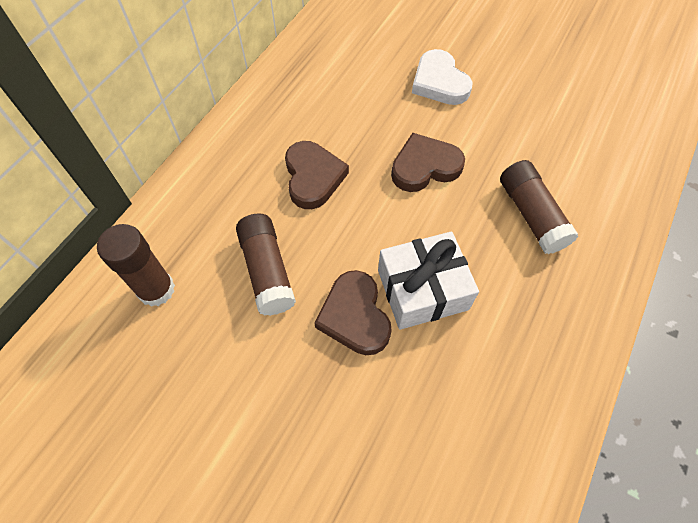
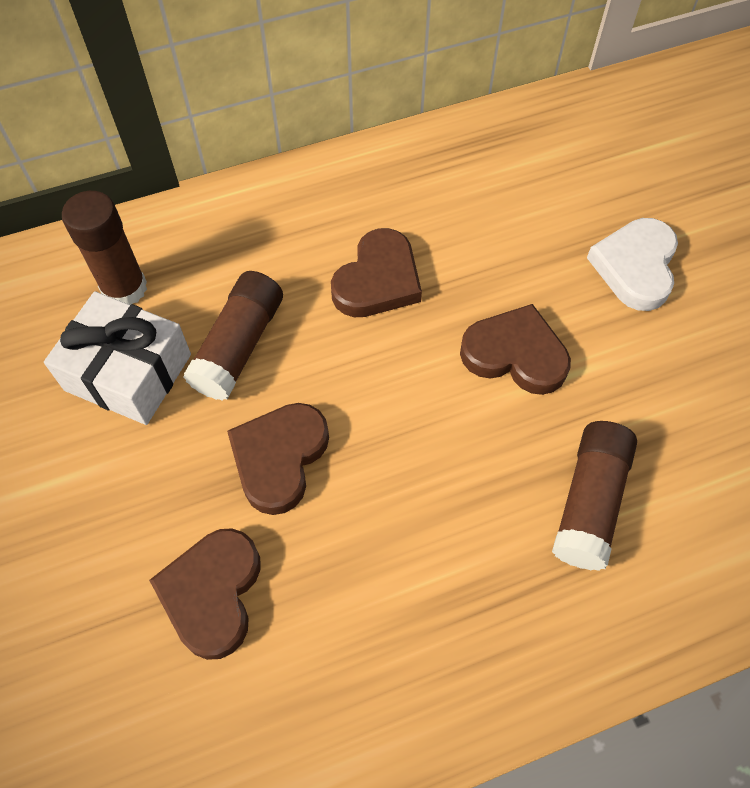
camera: 40 degrees right, 0 degrees up
(392, 422) = (212, 593): none -> brown heart
(422, 290) = (376, 487): white gift -> white gift (128, 372)

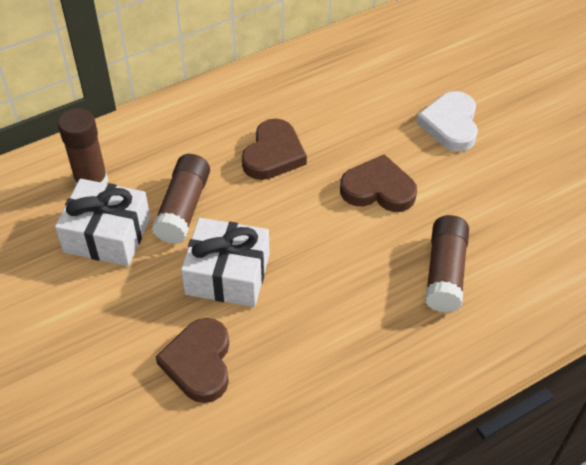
camera: 10 degrees left, 10 degrees down
(279, 458) = (227, 274): brown heart -> white gift

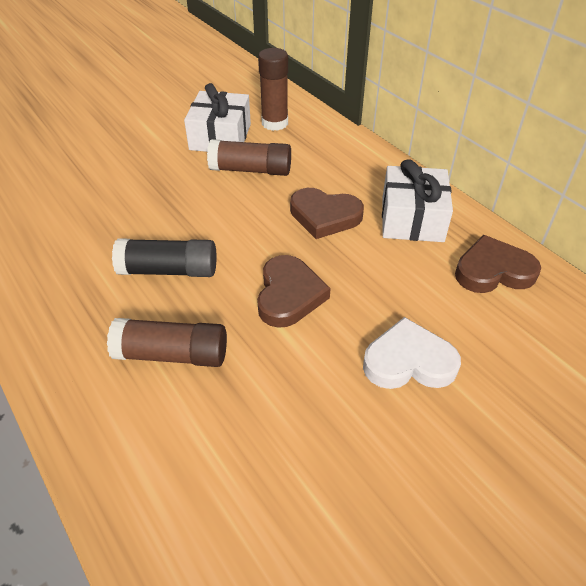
camera: 85 degrees right, 5 degrees down
(199, 363) = (91, 193): brown heart -> brown heart (493, 271)
(227, 274) = (178, 200): white gift -> white gift (412, 218)
(340, 279) = (168, 270): none -> black glue stick

